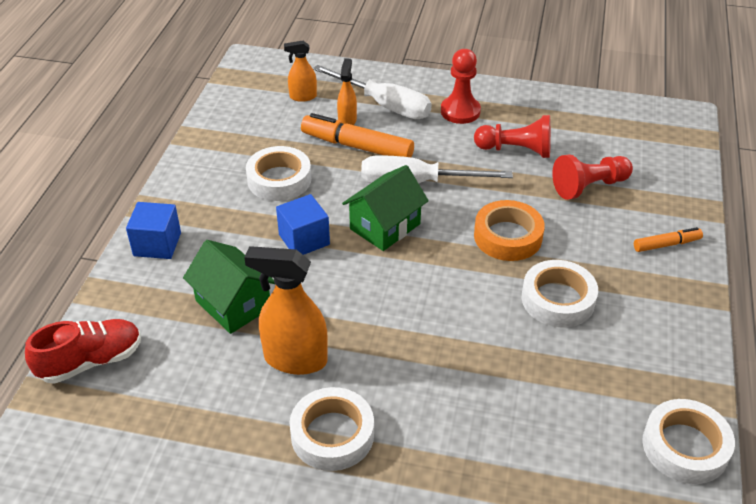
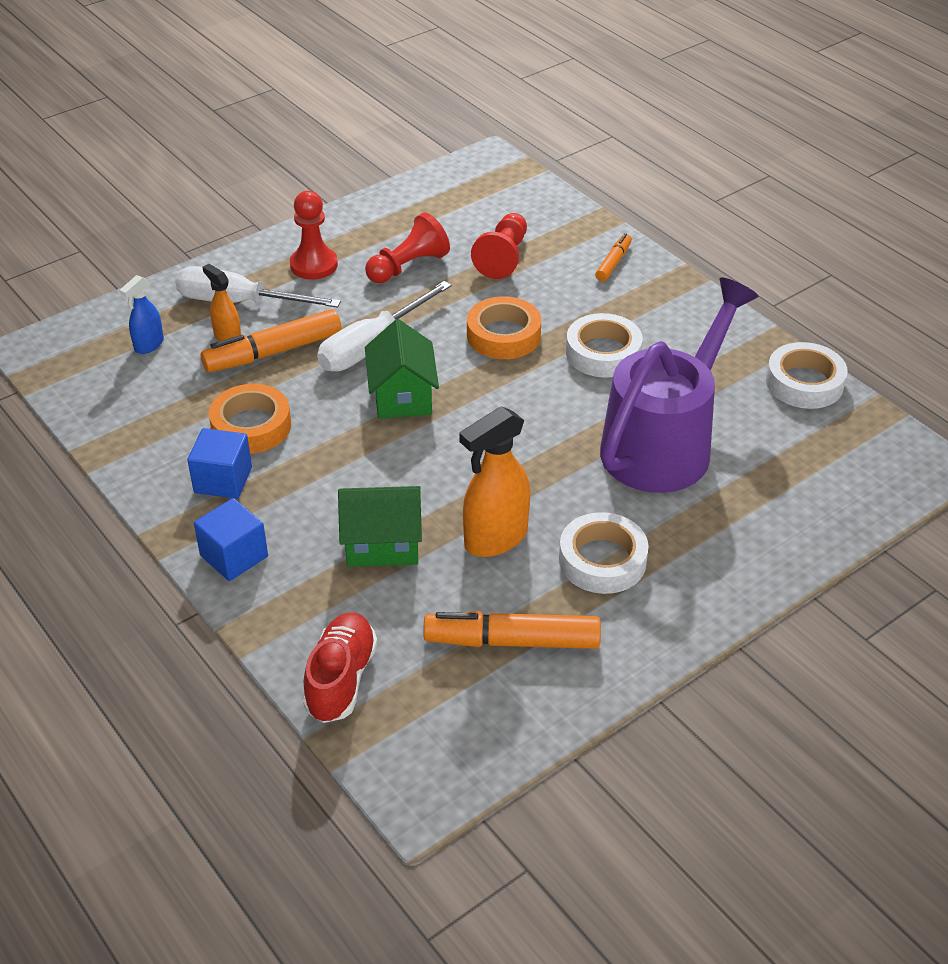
camera: 50 degrees left, 0 degrees up
(201, 431) = (512, 641): none -> orange marker
(279, 179) = (251, 426): white tape -> orange tape
(302, 97) = (149, 345): orange spray bottle -> blue spray bottle
(304, 240) = (355, 454): blue cube -> blue cube (223, 480)
(384, 105) = (239, 302): white screwdriver -> white screwdriver turned 150 degrees counterclockwise
(502, 395) = (665, 442): none -> purple watering can

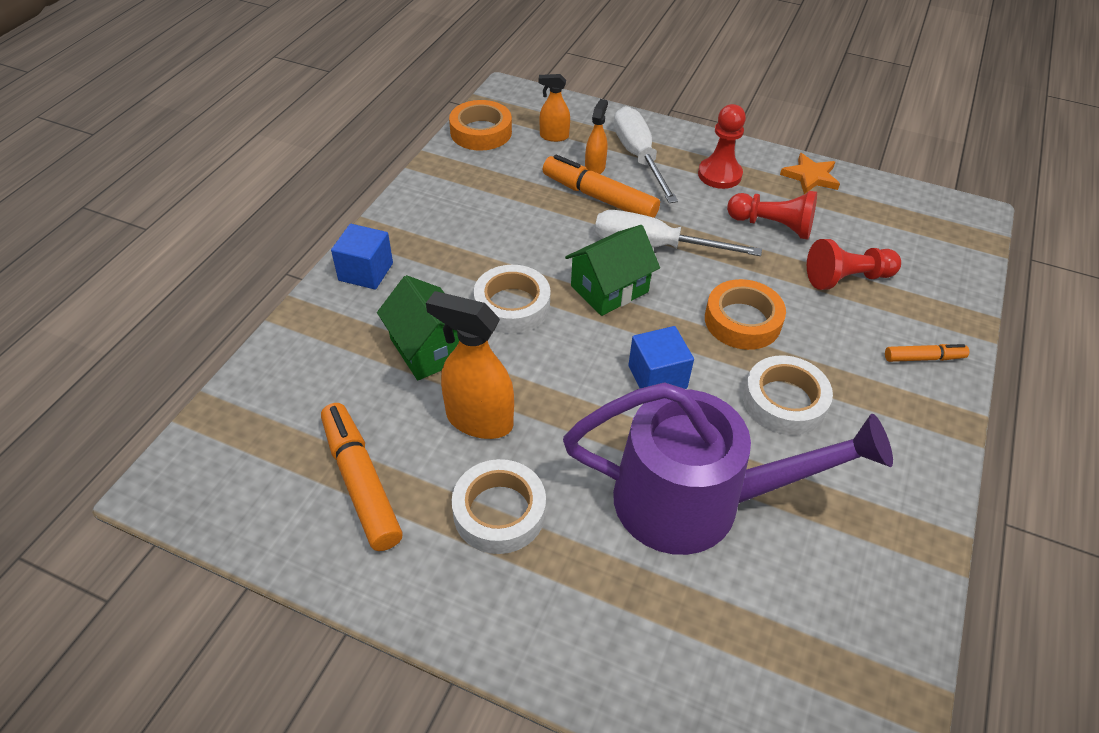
camera: 60 degrees right, 5 degrees up
(149, 345) = (554, 136): blue spray bottle -> orange spray bottle
(223, 480) = (441, 232): blue cube -> blue cube (657, 377)
(251, 426) = (508, 221): orange tape -> orange tape (481, 132)
(341, 679) = (267, 386): red shoe -> none
(366, 216) = (810, 177): none -> orange star
(804, 383) = (898, 601): white tape -> white tape (512, 305)

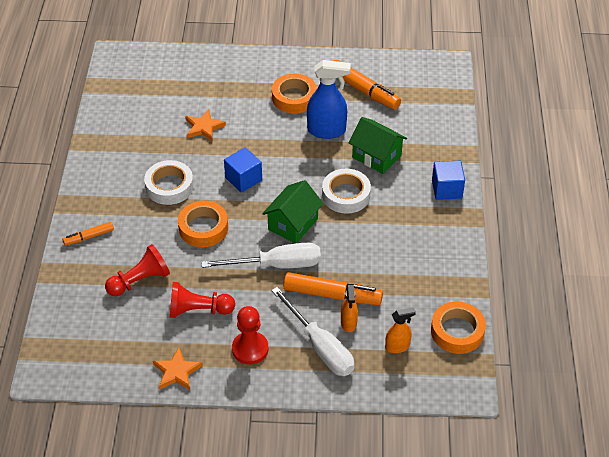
camera: 160 degrees right, 0 degrees up
(478, 420) = (327, 131): orange spray bottle -> blue spray bottle
(499, 512) = (294, 97): white tape -> orange tape
(697, 501) = (204, 127): purple watering can -> orange star

